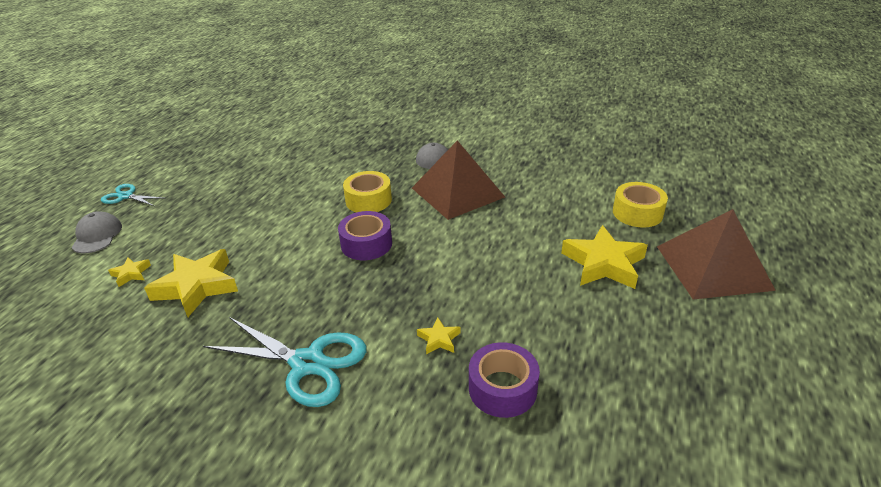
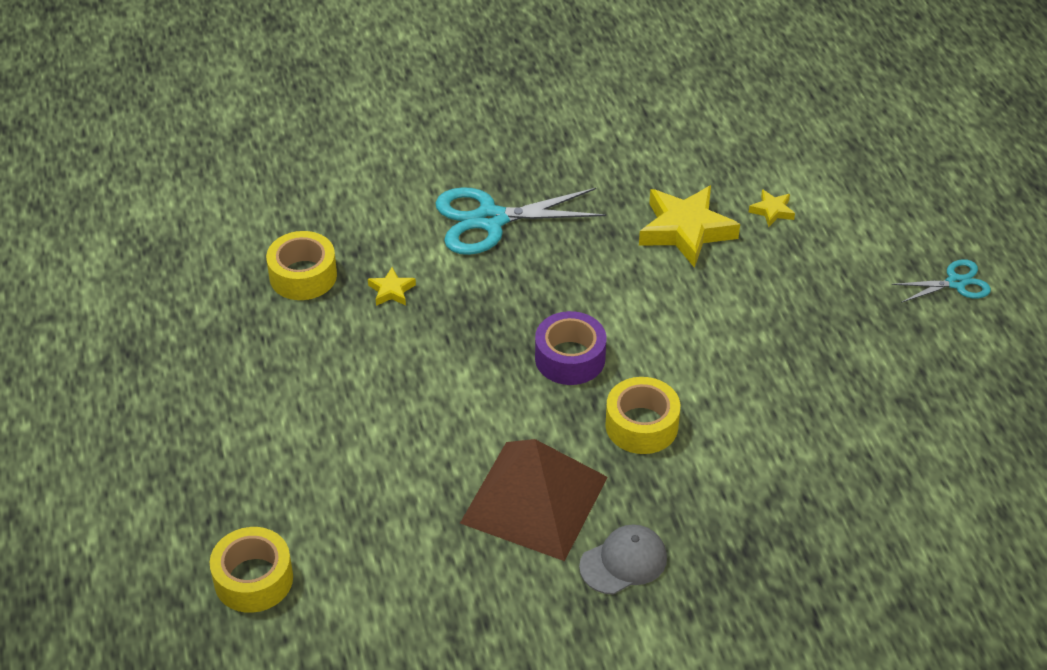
camera: 145 degrees right, 10 degrees up
(97, 235) = (886, 226): grey cap -> none
(502, 388) = (303, 275): purple tape -> yellow tape
(603, 263) = (267, 461): yellow star -> none
(713, 267) = (130, 517): brown pyramid -> none

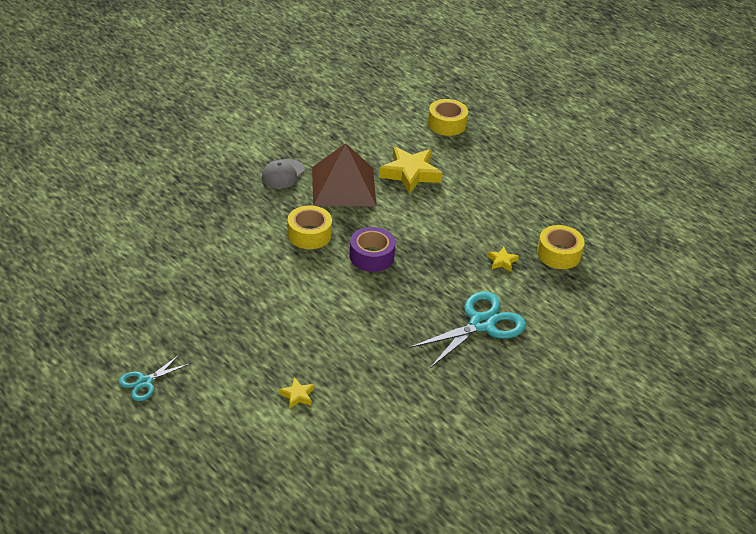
camera: 150 degrees right, 5 degrees down
(686, 230) = (350, 359): yellow star -> yellow star (410, 173)

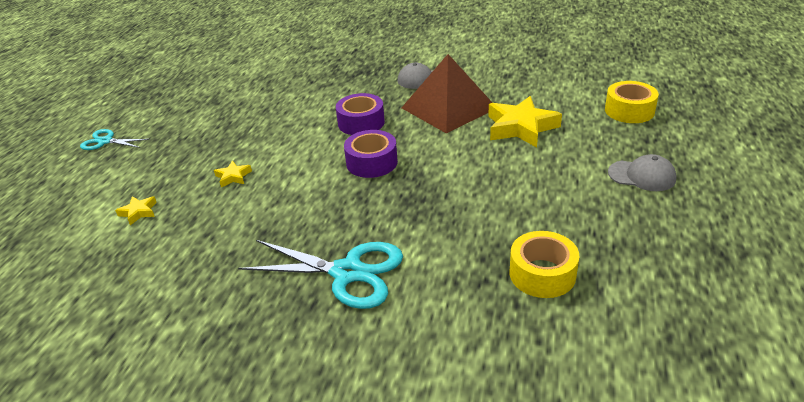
camera: 60 degrees right, 5 degrees down
(309, 234) = (361, 123): yellow tape -> purple tape
(502, 261) = (469, 239): yellow star -> yellow star (233, 177)
(516, 166) = (642, 176): none -> grey cap

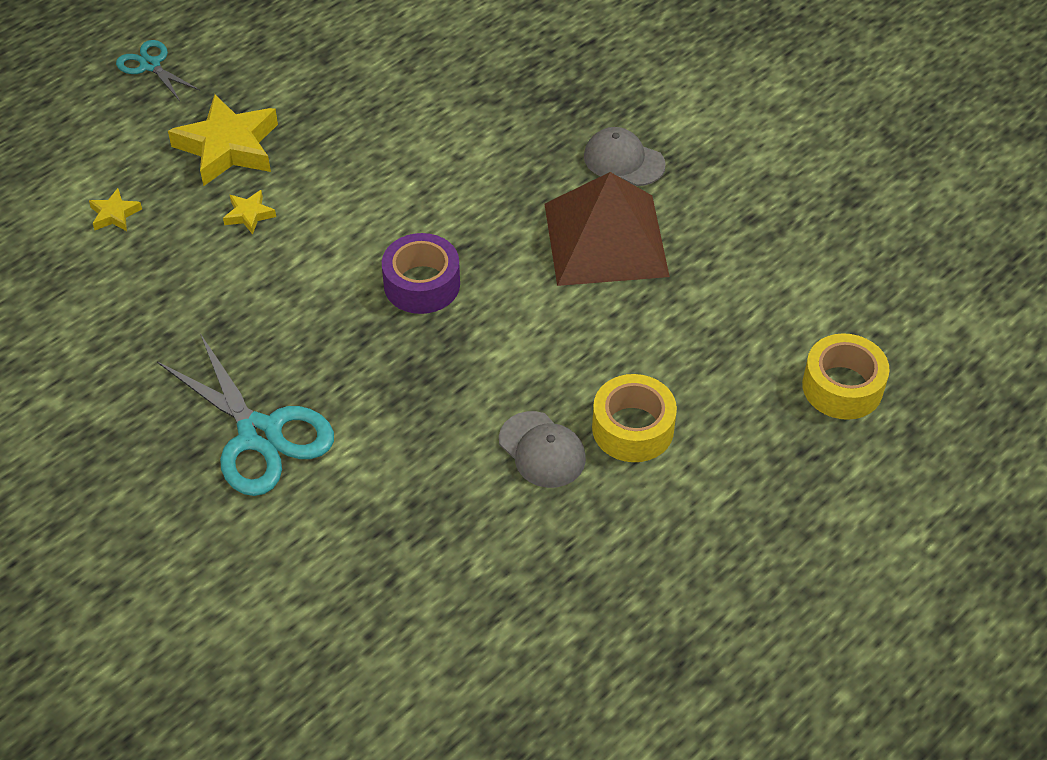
camera: 30 degrees right, 15 degrees up
(361, 123) = (469, 204): purple tape -> none
(520, 127) = (662, 331): yellow star -> yellow star (228, 147)
(542, 274) = (454, 562): yellow tape -> yellow tape (633, 428)
(642, 176) = (723, 503): grey cap -> grey cap (542, 450)

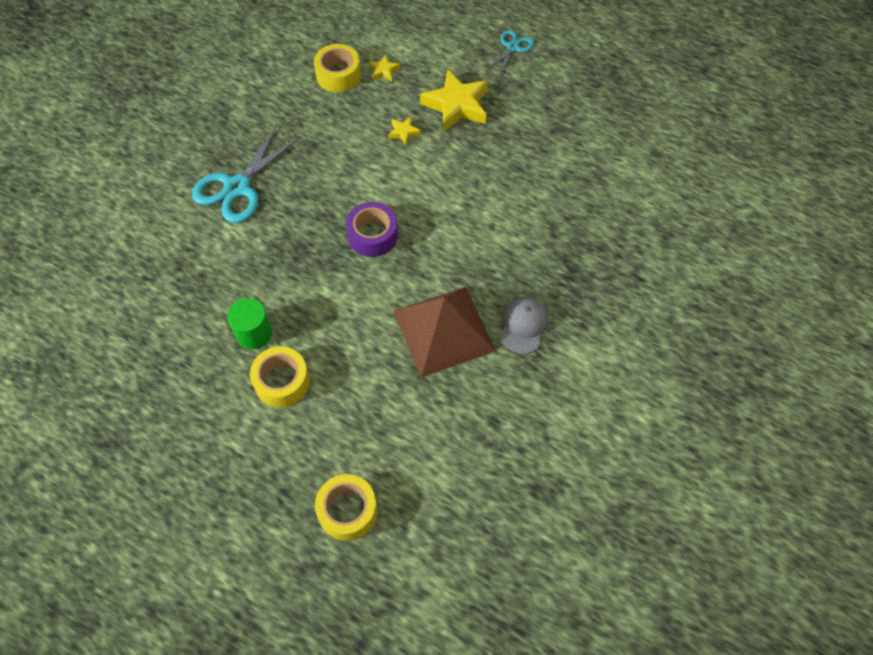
camera: 75 degrees right, 10 degrees up
(92, 270) = (338, 75): none -> yellow tape
(542, 450) = (254, 333): grey cap -> green cylinder

